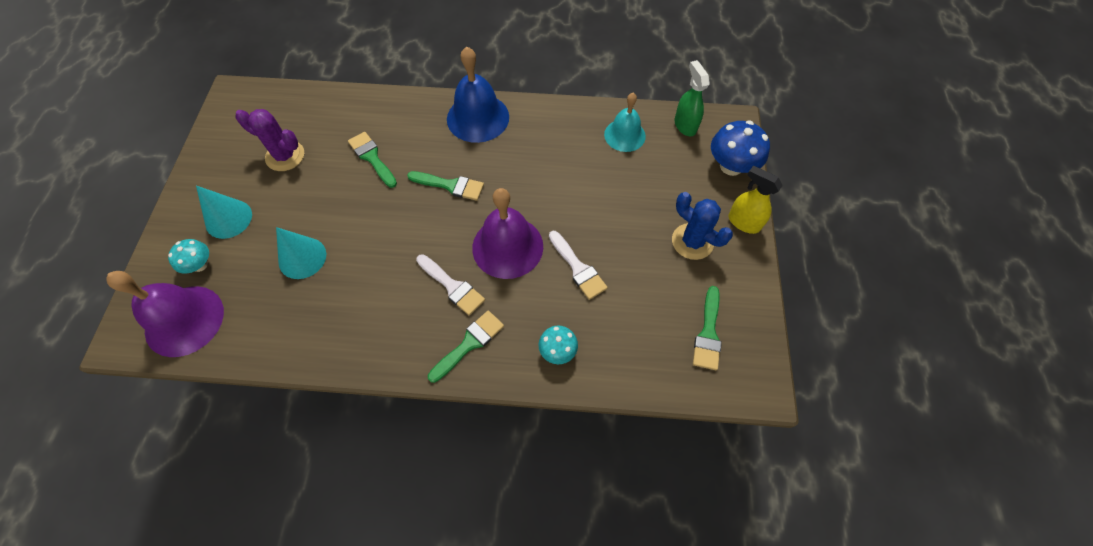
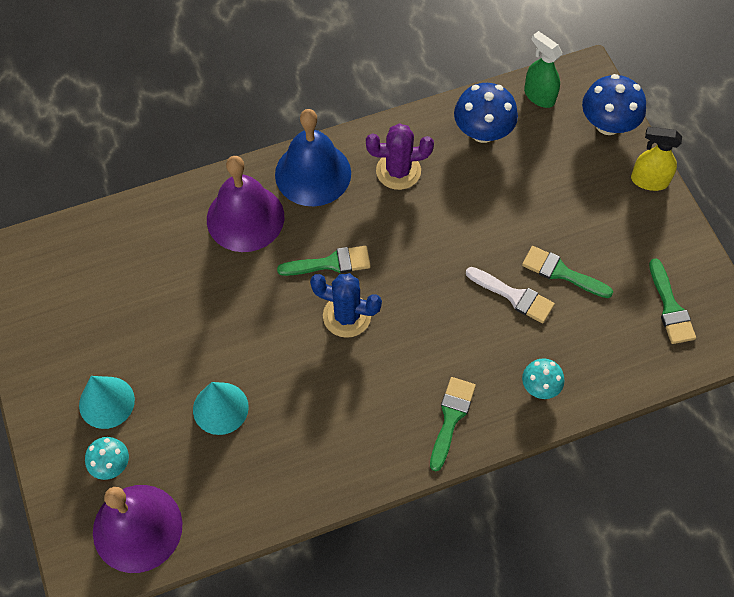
camera: 25 degrees left, 0 degrees up
(285, 156) = (121, 305): purple cactus -> purple cactus (398, 171)
(372, 157) = (223, 267): green brush -> green brush (561, 272)
(452, 286) = (399, 369): white brush -> none
(507, 247) = (431, 304): purple bell -> purple bell (245, 218)
(624, 135) = (483, 132): turquoise bell -> blue mushroom
(692, 241) = (610, 221): blue cactus -> blue cactus (347, 316)

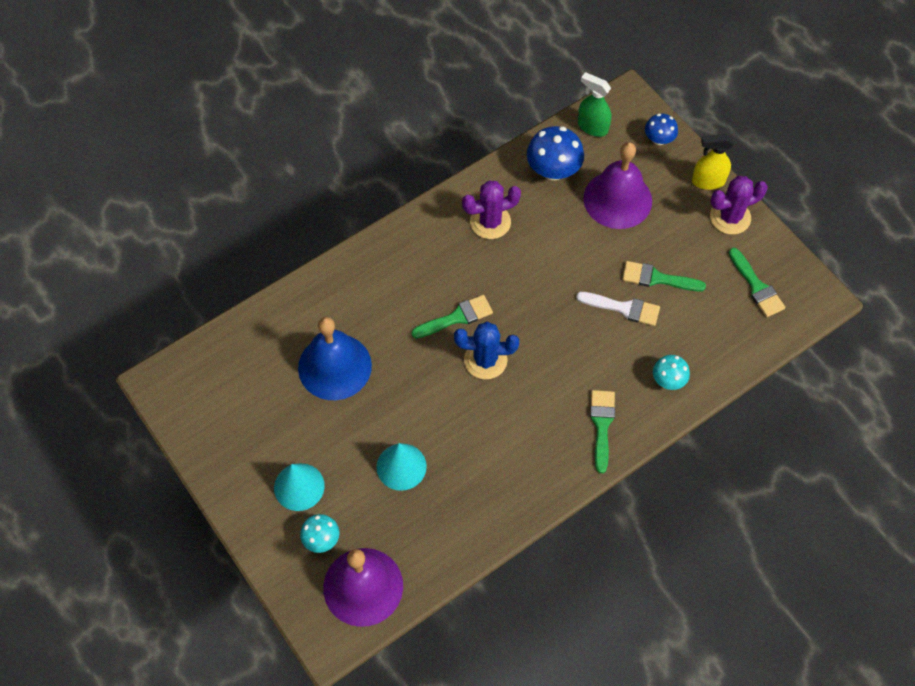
camera: 15 degrees left, 0 degrees up
(245, 218) = (368, 295): purple bell -> purple bell (617, 199)
(313, 173) = (415, 241): blue bell -> blue bell (334, 366)
(608, 124) = (659, 139): blue mushroom -> blue mushroom, size x0.59
(662, 225) = (730, 217): none -> purple cactus

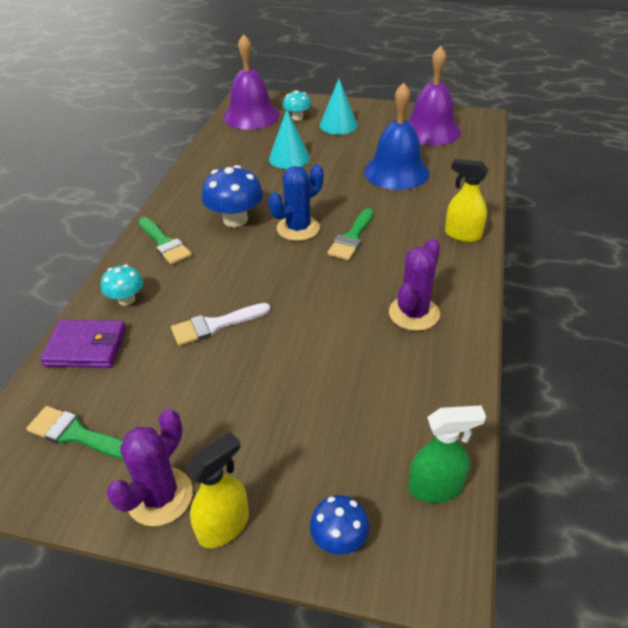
camera: 140 degrees right, 20 degrees down
(377, 258) = (462, 235): none -> yellow spray bottle
(553, 170) = (417, 401): blue mushroom -> blue mushroom (235, 219)
(617, 199) = (316, 420): purple bell -> purple bell (430, 130)
(657, 278) = (201, 370): green brush -> none
(719, 353) = (86, 347): none -> purple wallet

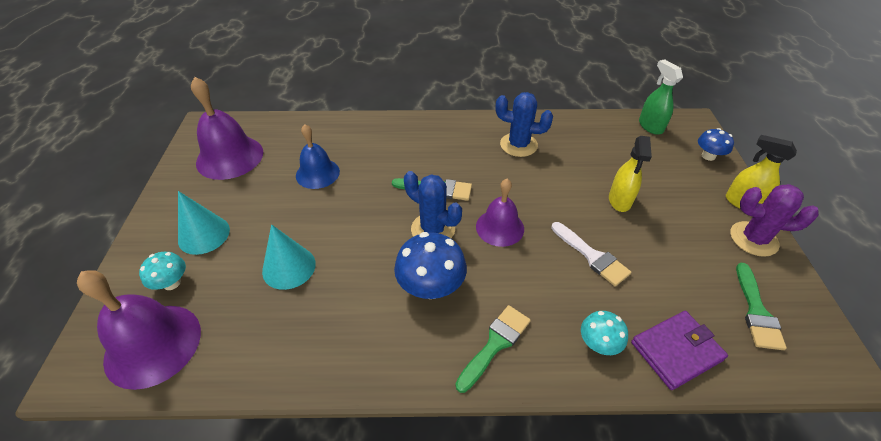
camera: 105 degrees left, 5 degrees up
(86, 347) = (676, 351): purple wallet -> purple wallet turned 75 degrees clockwise
(282, 269) = (500, 227): none -> purple bell
(396, 172) = (317, 173): blue bell -> blue bell, size x0.65
(414, 313) = (518, 145): purple cactus -> blue cactus
(462, 235) = (414, 128): yellow spray bottle -> yellow spray bottle (619, 200)

